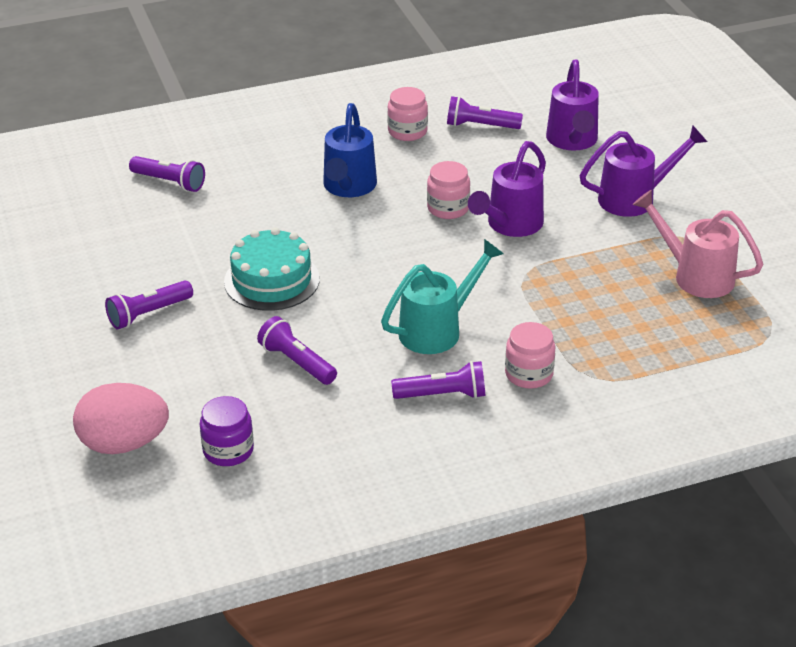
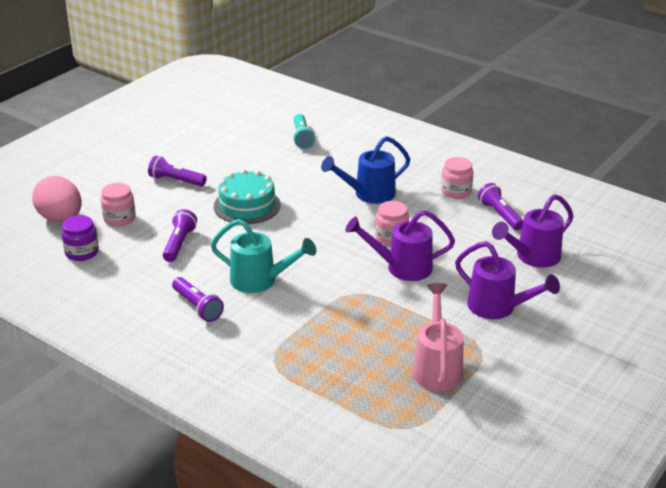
camera: 55 degrees right, 5 degrees down
(169, 182) = (302, 138): purple flashlight -> turquoise flashlight
(529, 374) = (250, 333): pink jar -> pink jar (119, 218)

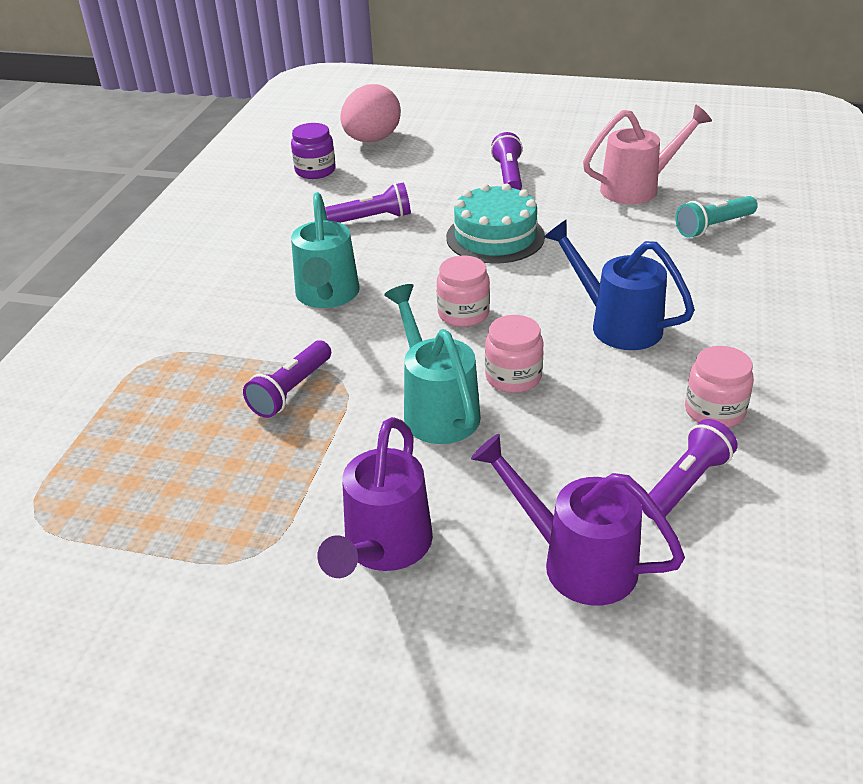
camera: 70 degrees right, 5 degrees up
(119, 218) = (397, 169): pink jar -> pink jar (463, 314)
(197, 306) = (247, 269): purple flashlight -> purple flashlight (291, 390)
(402, 267) = (436, 410): purple watering can -> turquoise watering can
(437, 368) = (186, 513): pink watering can -> pink watering can (637, 188)

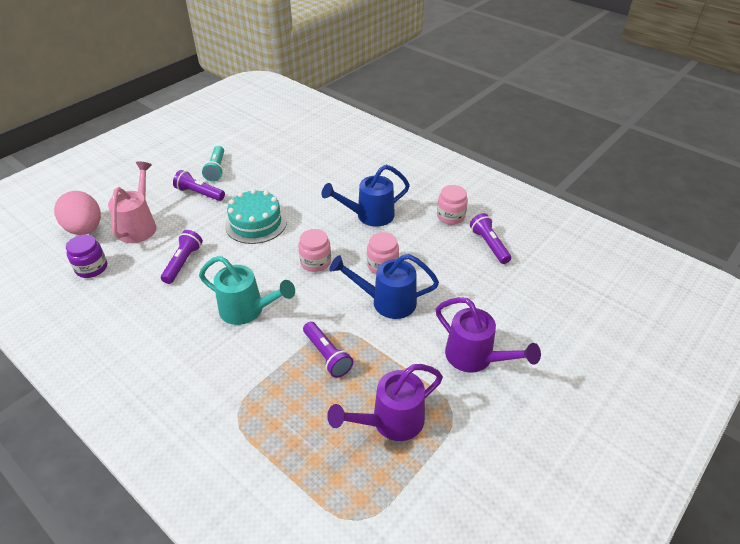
camera: 65 degrees left, 5 degrees up
(436, 410) = (387, 302): turquoise watering can -> blue watering can
(577, 562) = (516, 296): purple watering can -> purple watering can (391, 422)
(637, 188) = (263, 159): pink watering can -> pink watering can (139, 226)
(714, 227) = (321, 154): turquoise flashlight -> turquoise flashlight (216, 169)

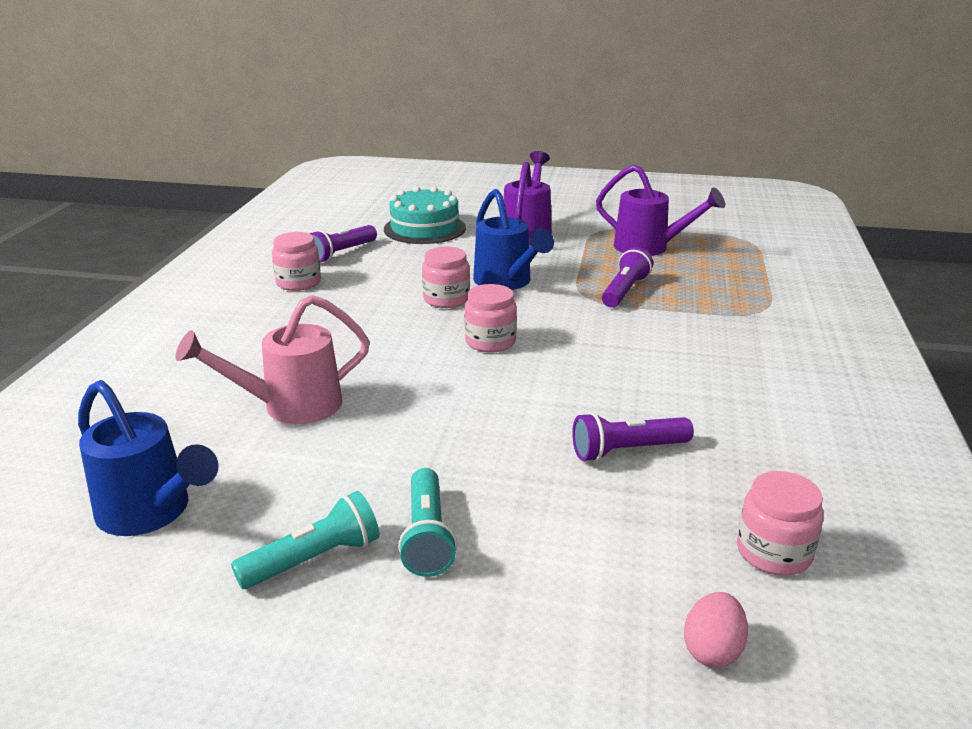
camera: 120 degrees left, 15 degrees down
(85, 229) = (712, 650): pink egg -> pink egg, size x0.51
(91, 268) = (773, 552): purple jar -> pink jar
(139, 226) = (608, 563): pink watering can -> pink watering can (291, 406)
(199, 193) = (427, 536): purple flashlight -> turquoise flashlight
(247, 310) = (635, 357): turquoise watering can -> none
(256, 223) = (455, 423): turquoise cake -> turquoise cake (424, 228)
(370, 216) = (345, 333): blue watering can -> blue watering can (151, 512)

